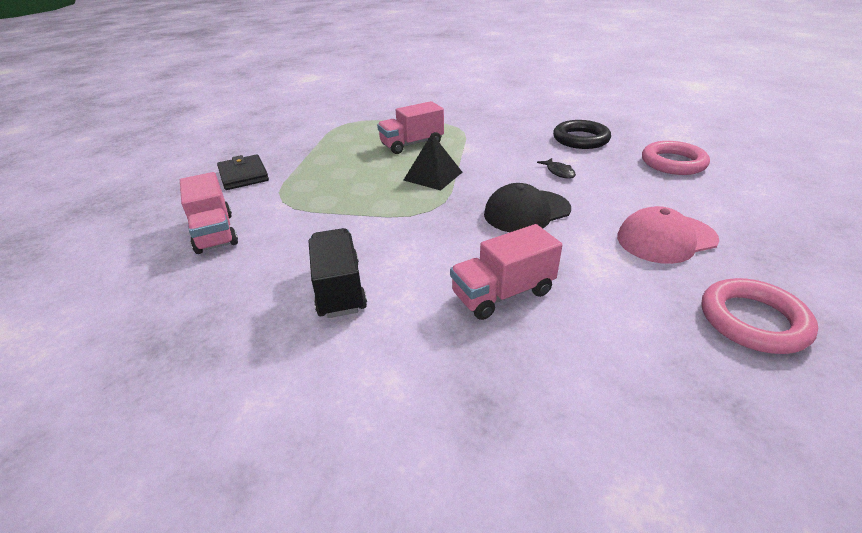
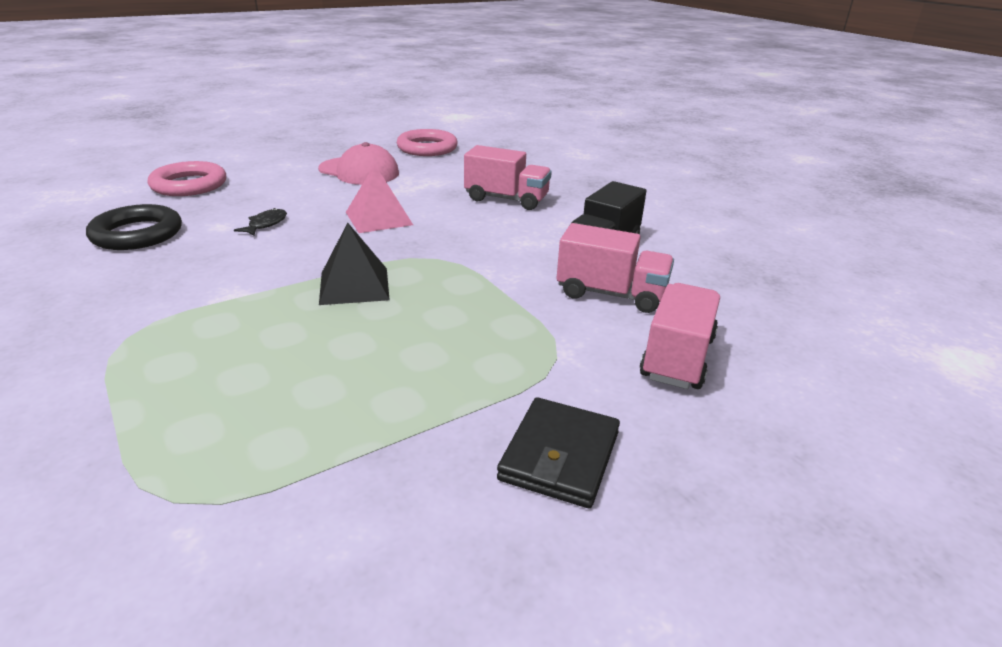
camera: 135 degrees left, 5 degrees down
(412, 144) = (253, 346): pink truck -> pink truck (611, 294)
(526, 212) = (378, 218): black cap -> pink pyramid

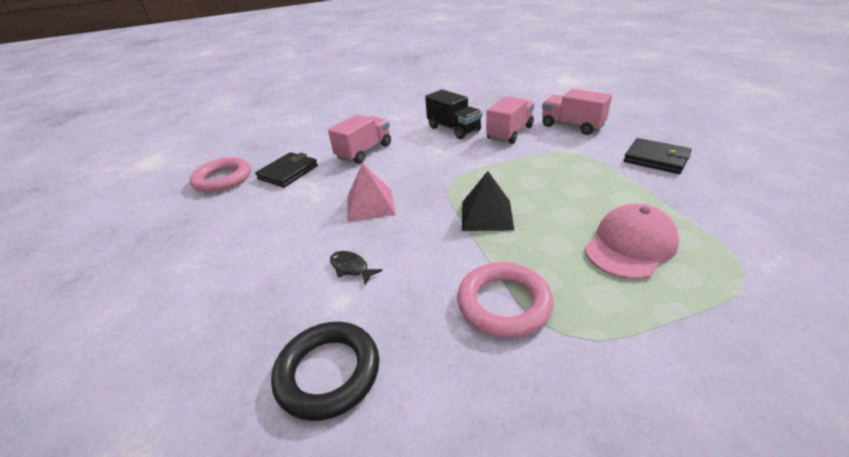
camera: 70 degrees left, 5 degrees up
(189, 185) = (187, 346): pink ring -> pink ring (503, 303)
(359, 171) = (252, 215): pink cap -> pink cap (630, 245)
(445, 171) = (288, 172): none -> black wallet

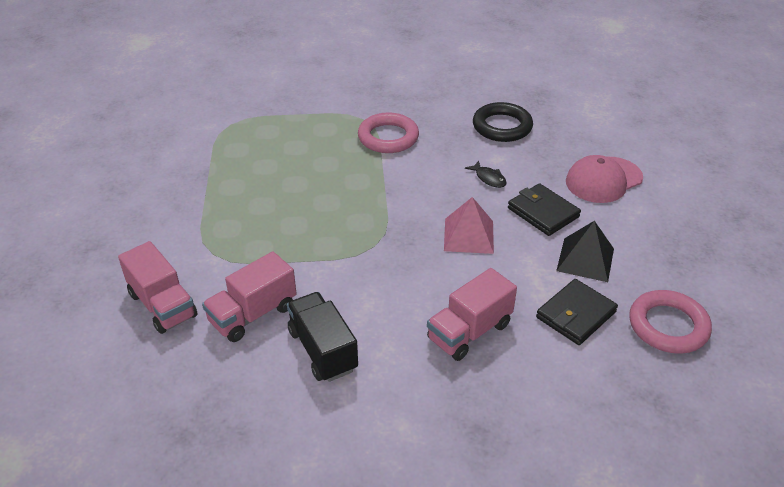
camera: 170 degrees left, 5 degrees up
(486, 215) = (361, 199): black pyramid -> black pyramid (585, 259)
(630, 245) = (275, 152): pink cap -> pink cap (603, 180)
(656, 159) = (148, 222): black wallet -> black wallet (543, 212)

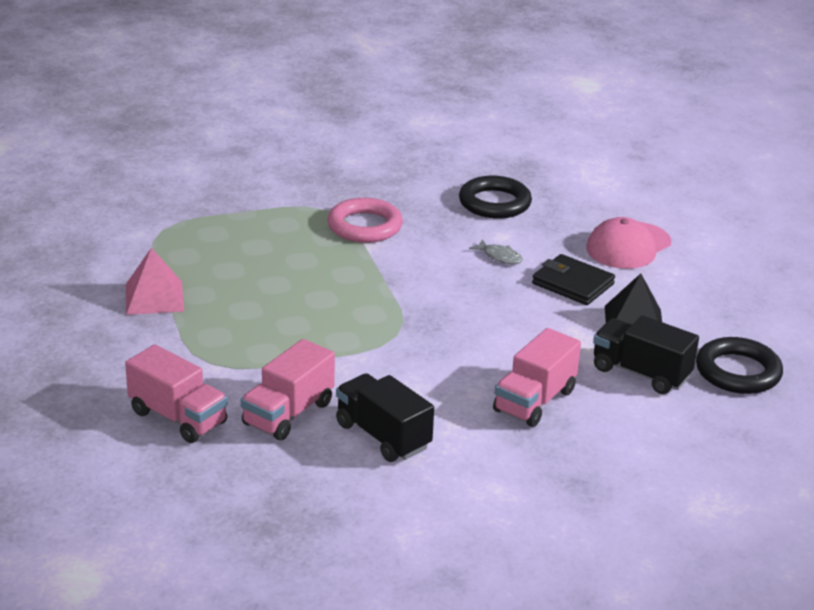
camera: 15 degrees left, 10 degrees down
(468, 235) = (499, 314): pink pyramid -> pink pyramid (154, 297)
(489, 178) = (500, 257): black fish -> grey fish
(575, 315) = (640, 373): black wallet -> black truck
(668, 326) = (738, 372): pink ring -> black ring

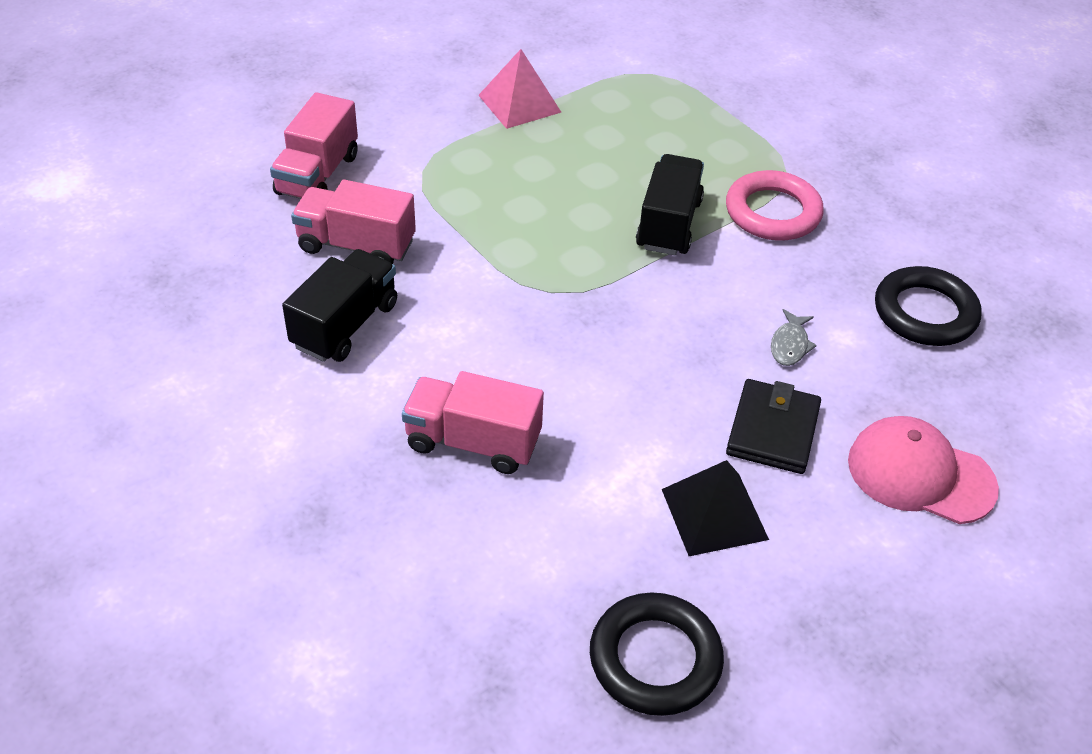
camera: 70 degrees right, 15 degrees up
(640, 373) = (591, 541): black truck -> black truck (668, 224)

